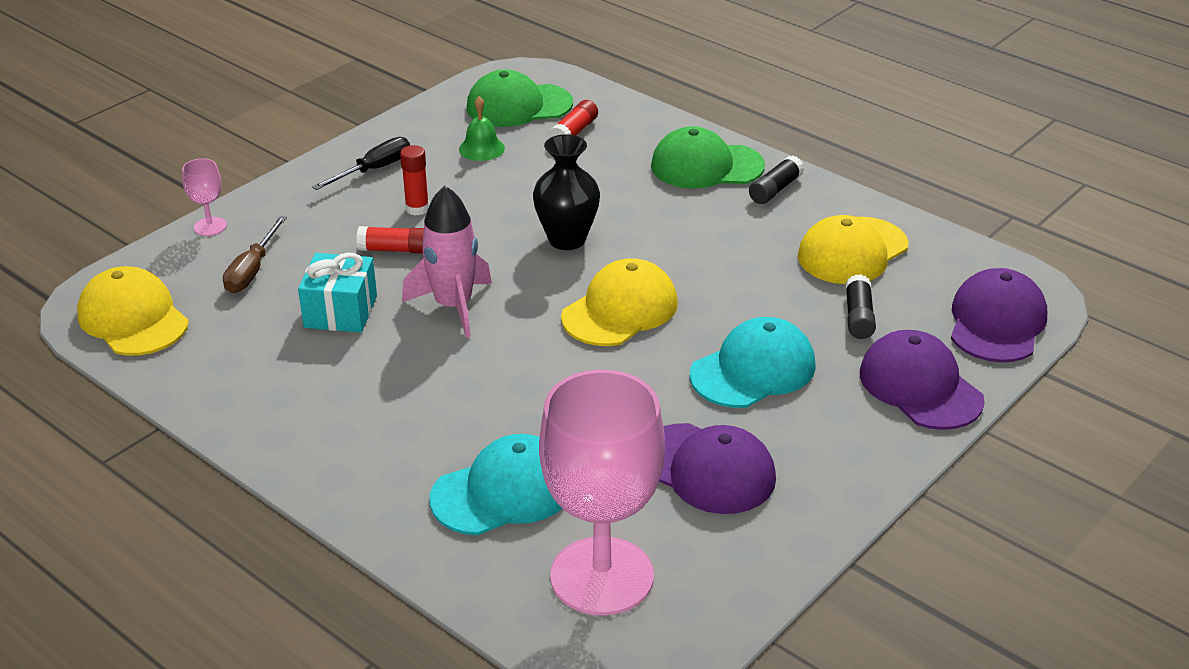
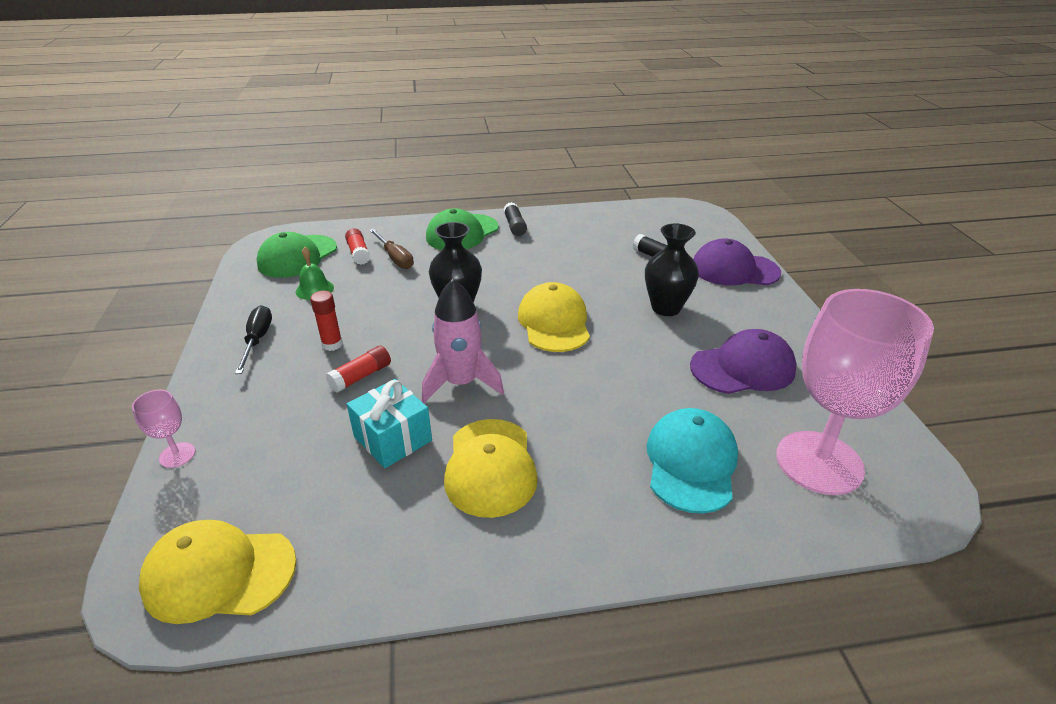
camera: 50 degrees left, 0 degrees up
(252, 270) = (272, 460): brown screwdriver -> brown screwdriver (395, 258)
(753, 370) = (666, 308): turquoise cap -> black vase
(852, 251) = (598, 233): yellow cap -> yellow cap (490, 467)
(997, 322) = (704, 228): purple cap -> none

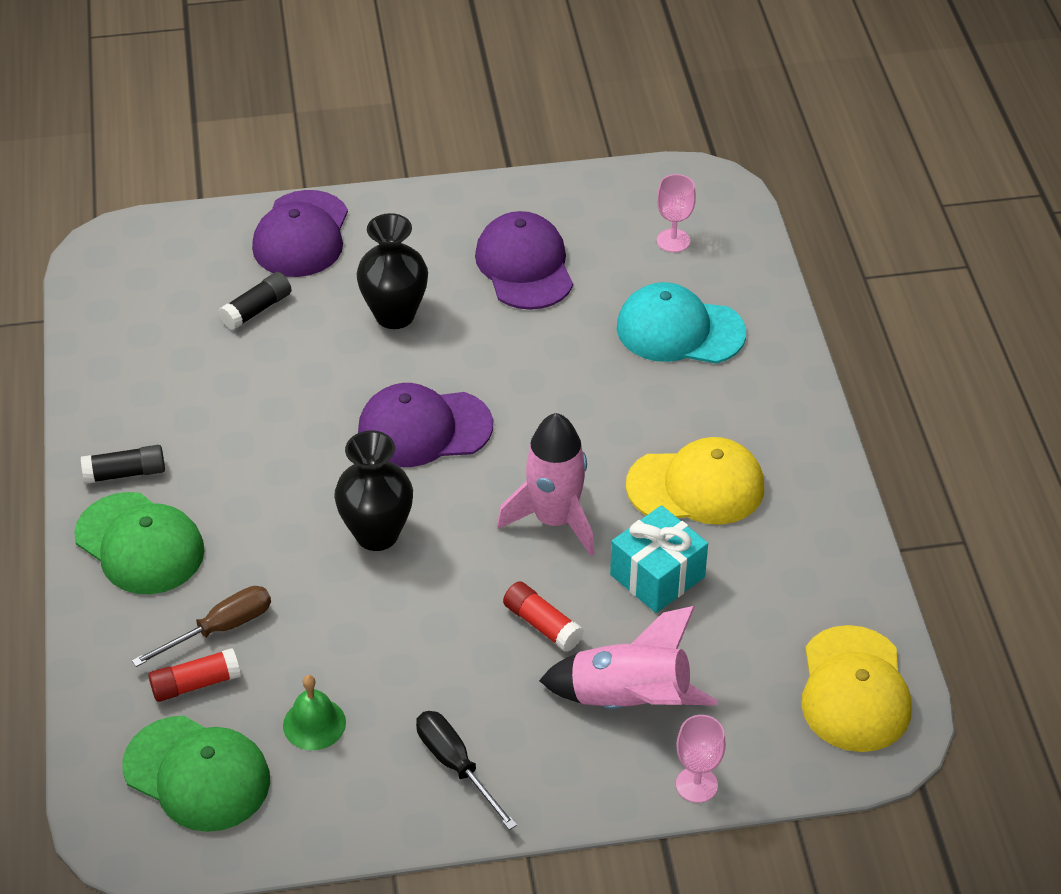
camera: 90 degrees left, 10 degrees up
(257, 340) = (456, 765): black screwdriver -> black screwdriver turned 60 degrees clockwise
(274, 419) = (629, 701): none -> pink rocket
(332, 344) = (469, 670): red glue stick -> none
(554, 322) = (424, 428): yellow cap -> purple cap
(819, 462) = (673, 241): pink goblet -> pink goblet, size x0.41

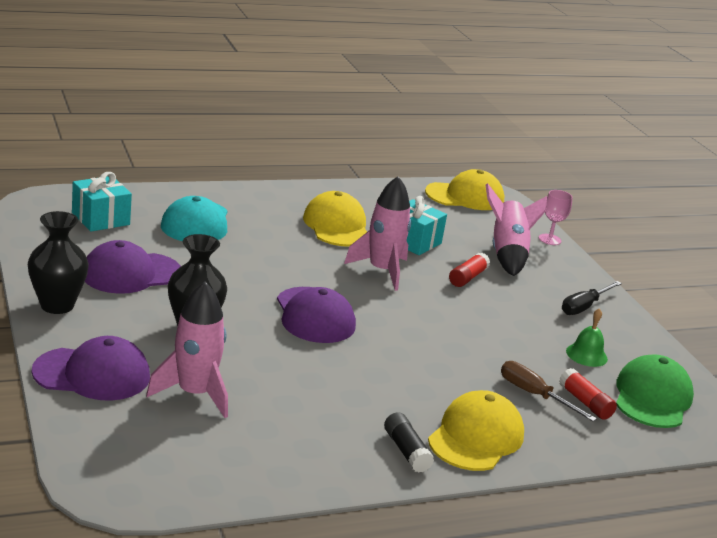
camera: 105 degrees left, 20 degrees down
(140, 544) = (476, 437): green cap -> yellow cap
(257, 309) = (195, 394): black glue stick -> pink rocket
(377, 534) = (421, 334): black vase -> black vase (57, 305)
(673, 241) = (100, 219): pink goblet -> turquoise gift

